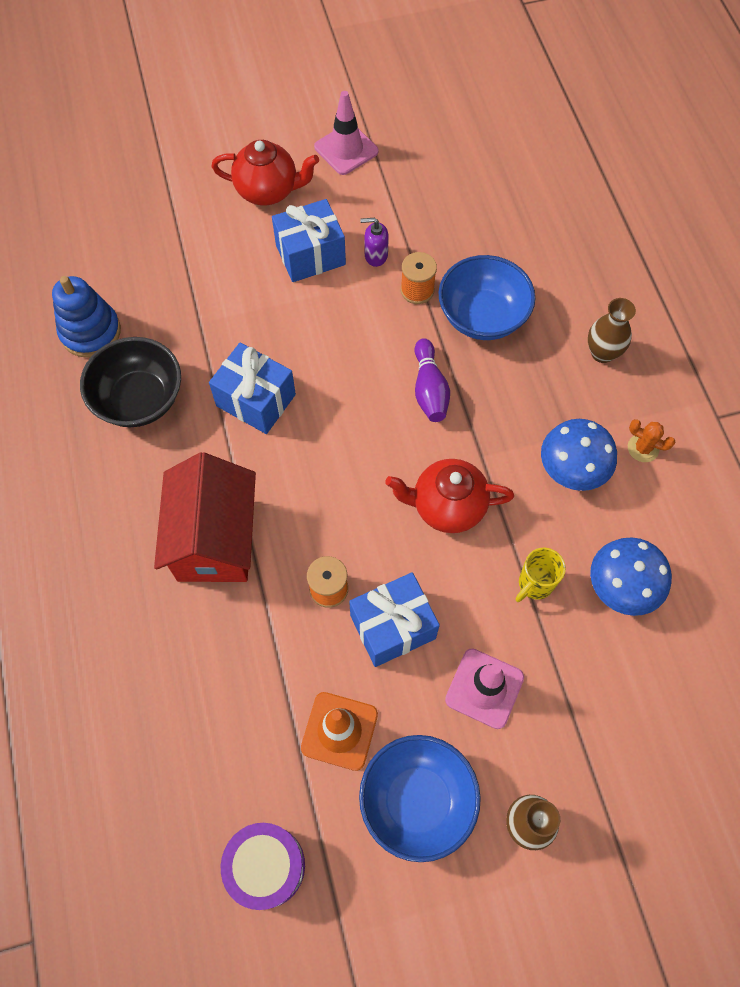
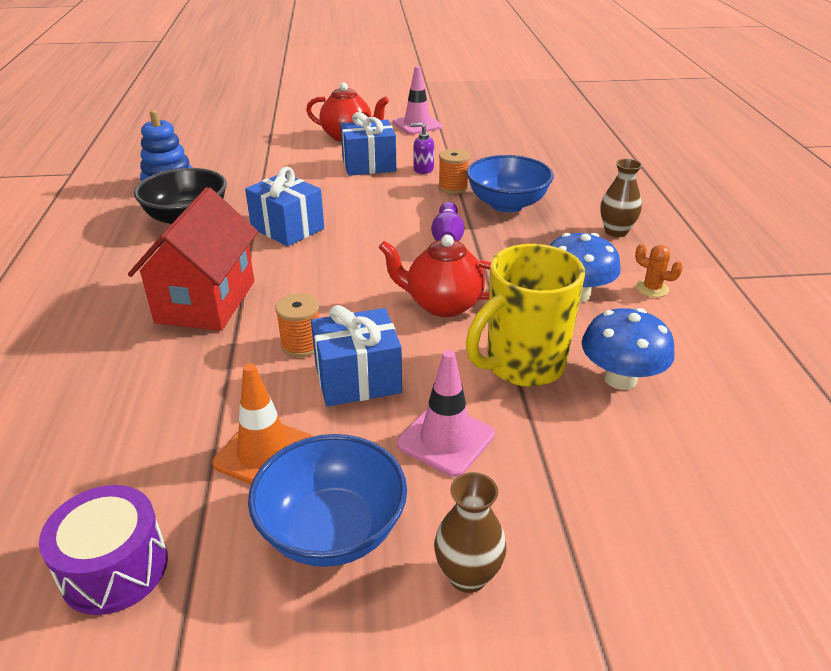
camera: 10 degrees right, 30 degrees down
(534, 584) = (522, 366): yellow mug -> yellow mug, size x1.99

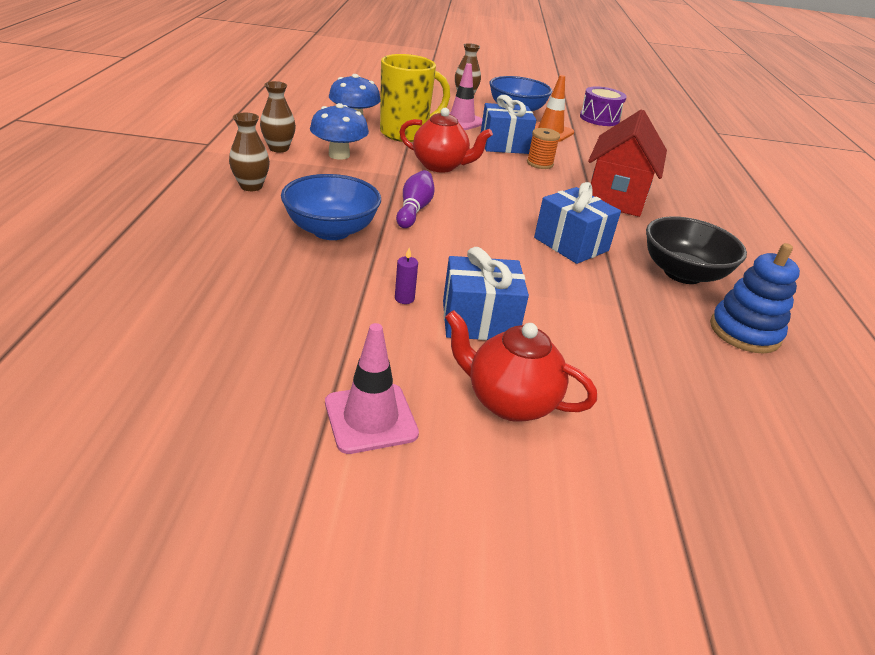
camera: 175 degrees left, 0 degrees up
(423, 169) = (404, 298): purple soap dispenser -> purple candle
(453, 187) = (379, 262): orange spool -> none
(652, 288) = (279, 148): orange cactus -> brown vase

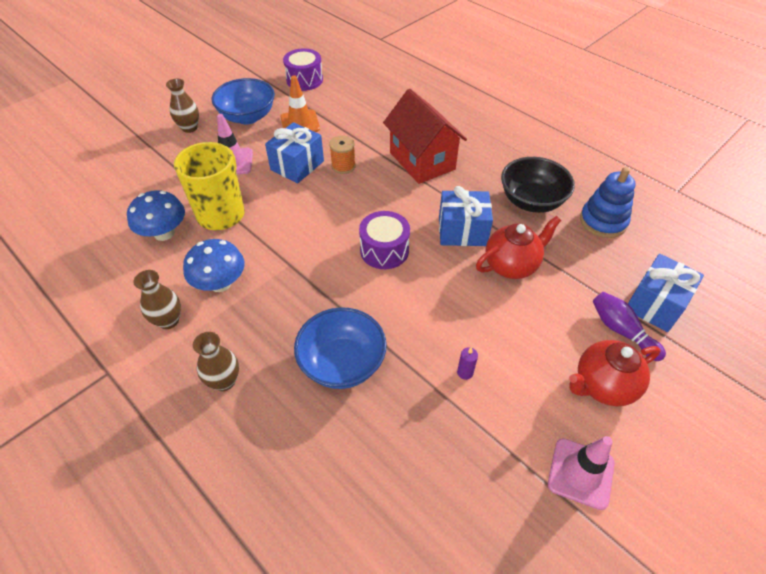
camera: 45 degrees left, 15 degrees up
(414, 209) = (351, 289): purple bowling pin -> purple bowling pin (621, 331)
(440, 166) = (297, 228): red teapot -> red teapot (511, 265)
(479, 321) = (516, 346): blue gift -> blue gift (655, 304)
(481, 211) = (384, 250): none -> purple drum

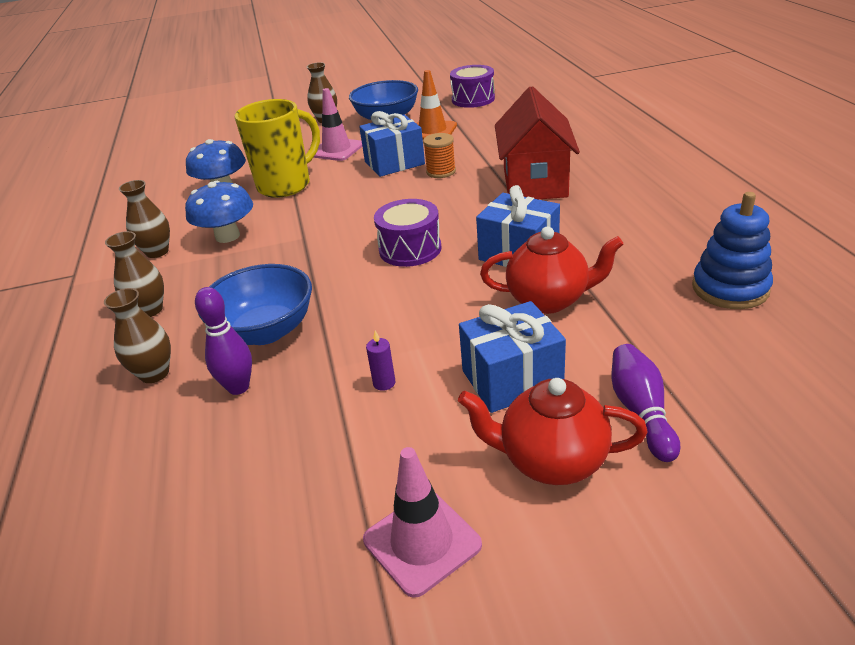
camera: 35 degrees right, 15 degrees down
(290, 436) = (154, 373): none -> brown vase
(368, 419) = (238, 387): none -> purple bowling pin
(531, 201) = (640, 245): black bowl -> none
(655, 304) = (728, 399): blue gift -> blue gift (512, 379)

